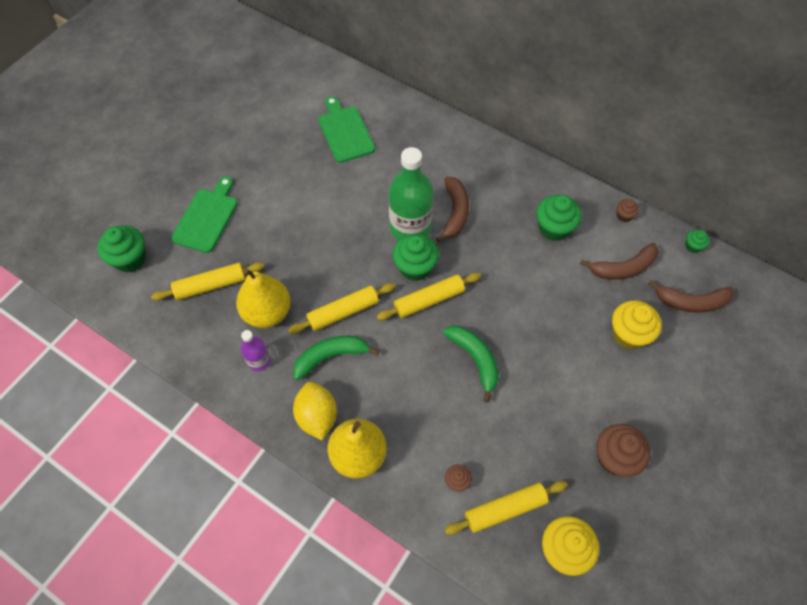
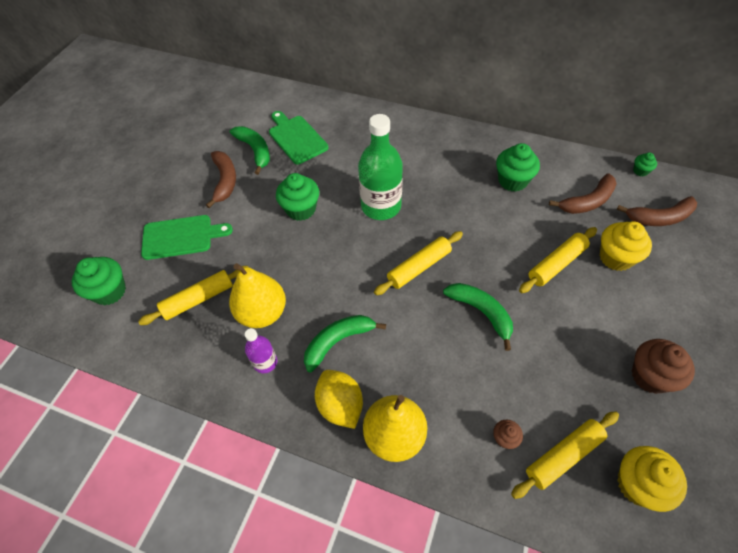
camera: 10 degrees left, 5 degrees down
(207, 218) = (181, 237): green cutting board -> green cutting board turned 75 degrees clockwise
(299, 138) = (255, 151): none -> green banana
(343, 312) = (339, 296): yellow rolling pin -> yellow rolling pin (556, 264)
(415, 267) = (396, 240): green cupcake -> green cupcake (301, 209)
(455, 212) = (418, 185): brown banana -> brown banana (225, 181)
(624, 216) = (570, 158): brown cupcake -> none

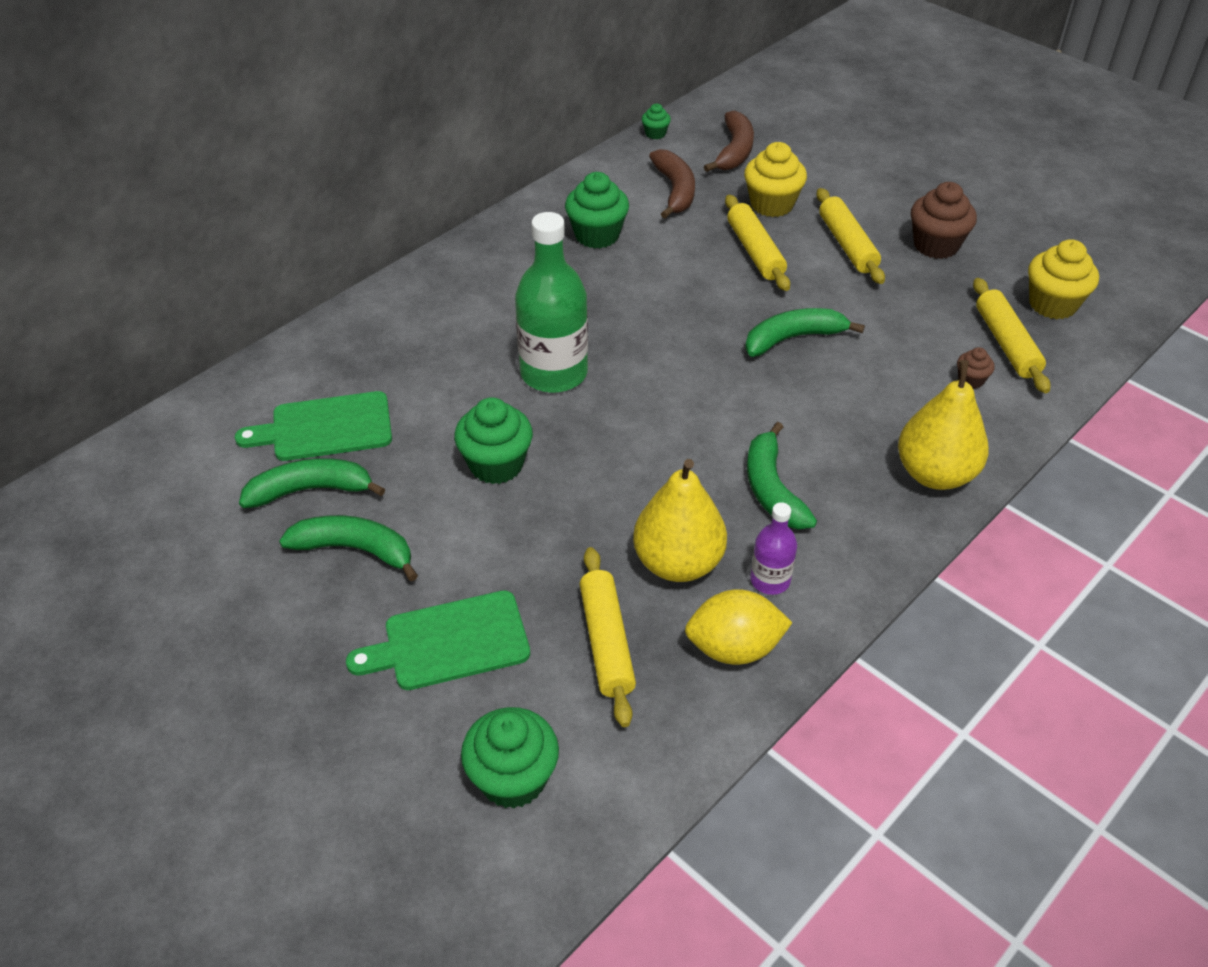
camera: 70 degrees left, 10 degrees down
(181, 237) = (449, 642): green cutting board -> green cutting board turned 120 degrees counterclockwise
(225, 181) = (355, 549): brown banana -> green banana
(340, 405) = (873, 514): yellow lemon -> yellow lemon (734, 648)
(419, 267) = (690, 370): yellow rolling pin -> yellow rolling pin (847, 244)

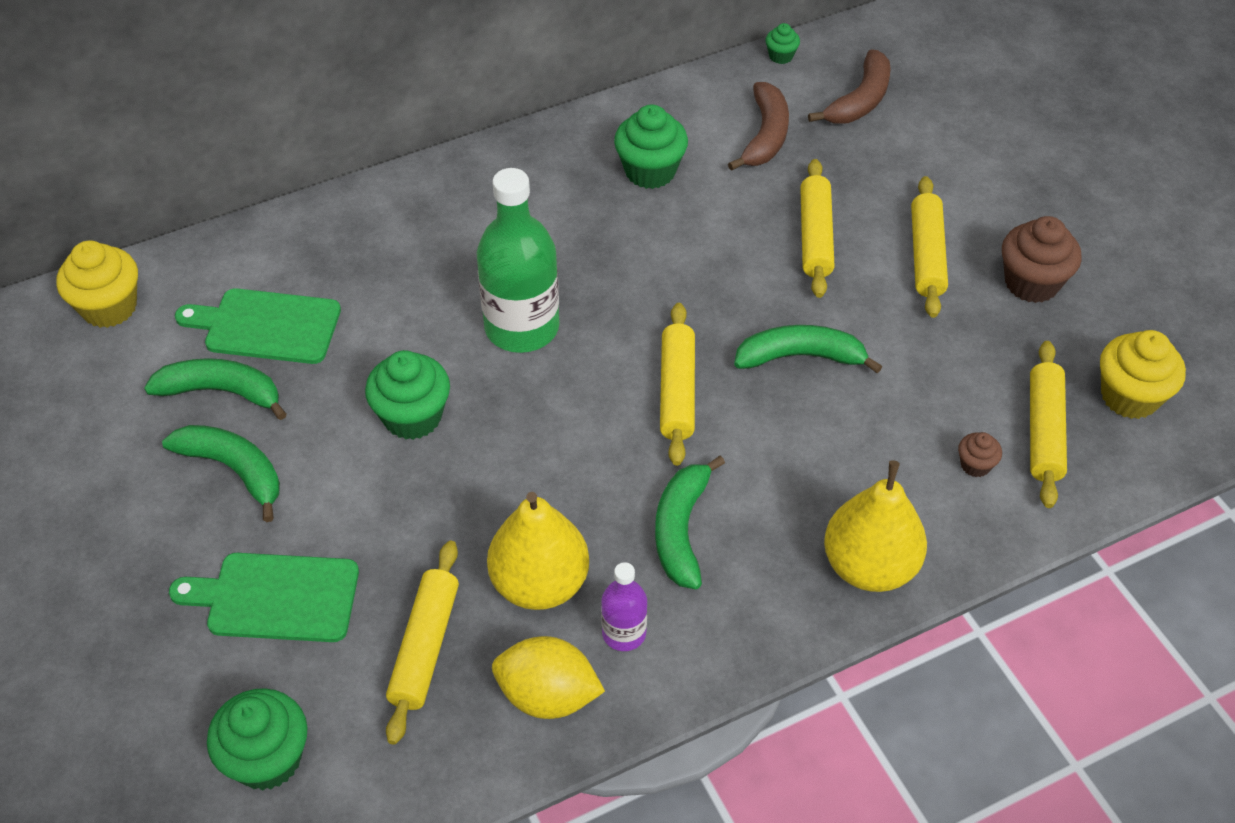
camera: 20 degrees right, 5 degrees up
(709, 387) = (677, 391): none -> yellow rolling pin
(771, 204) = (866, 181): yellow cupcake -> yellow cupcake (109, 307)

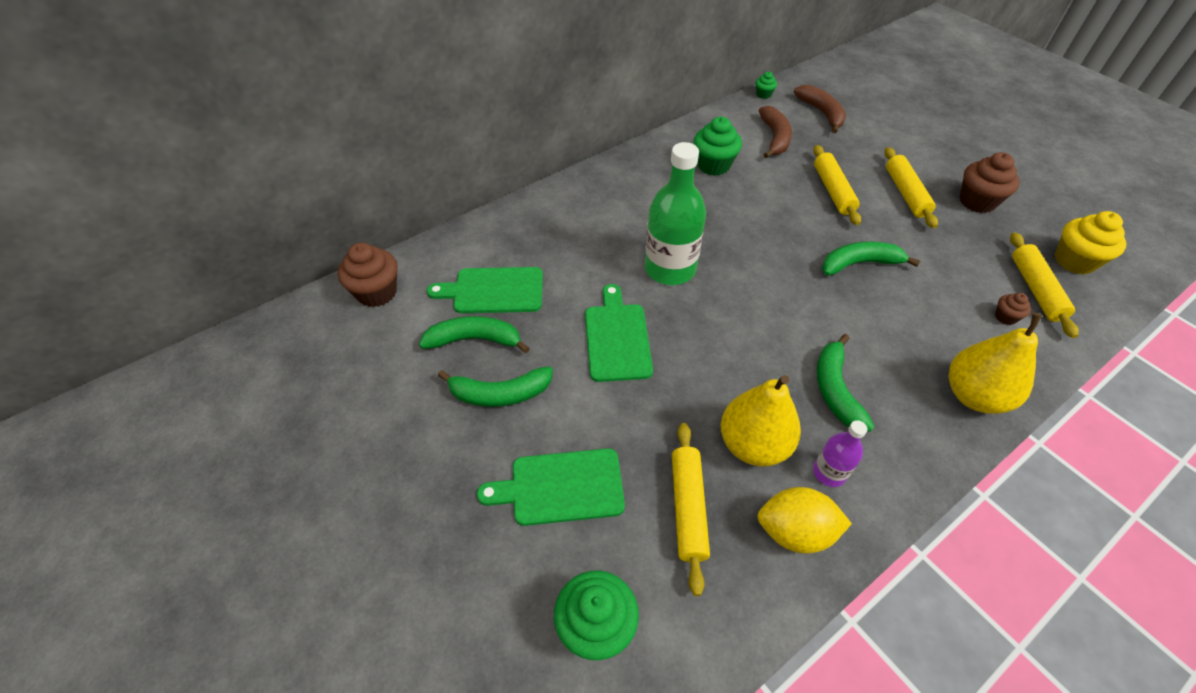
camera: 10 degrees left, 0 degrees up
(109, 307) = (377, 292): yellow cupcake -> brown cupcake
(234, 469) = (500, 394): green banana -> green banana turned 150 degrees clockwise
(412, 417) = (617, 338): green cupcake -> green cutting board
(677, 391) = (790, 296): yellow rolling pin -> none
(860, 100) = (822, 113): brown banana -> brown banana turned 45 degrees counterclockwise

